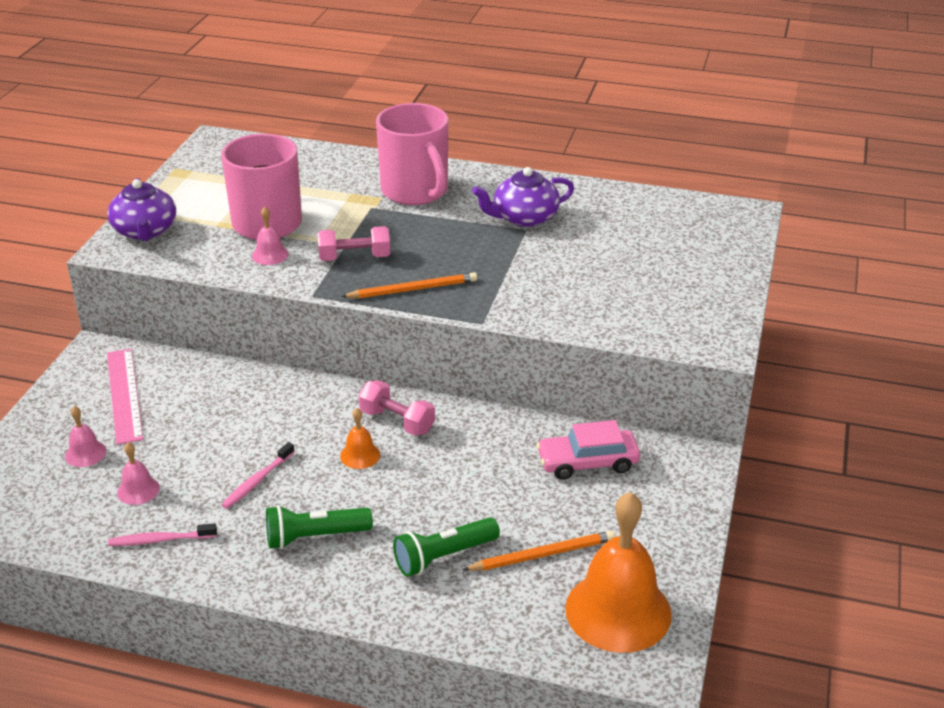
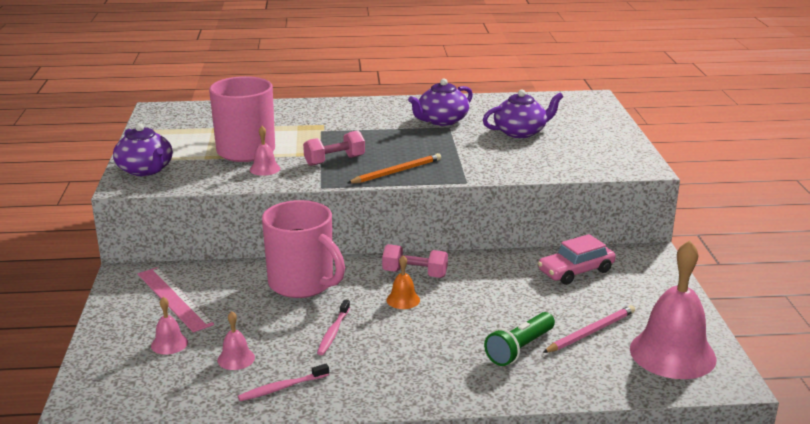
camera: 20 degrees left, 10 degrees down
(315, 537) = (409, 358): green flashlight -> none
(415, 191) = (347, 117): pink mug -> pink mug (303, 284)
(542, 555) = (590, 332): orange pencil -> pink pencil
(608, 255) = (521, 132): none -> purple teapot
(618, 611) = (672, 353): orange bell -> pink bell

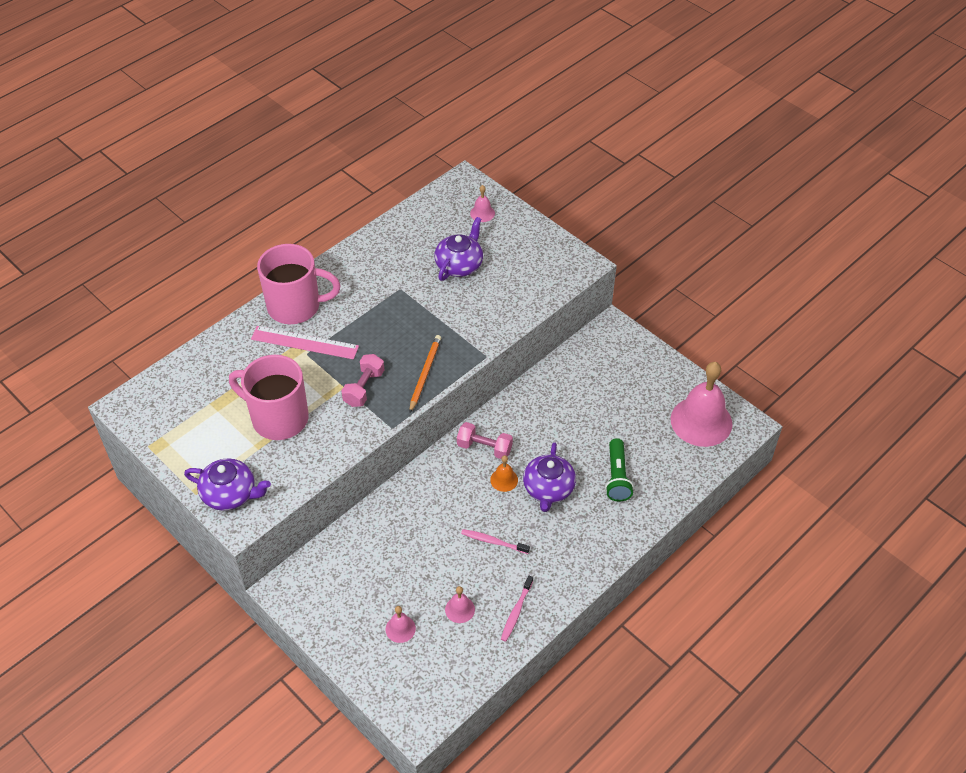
camera: 40 degrees left, 25 degrees up
(174, 298) = (349, 586): pink ruler -> pink ruler (304, 342)
(265, 169) = (323, 432): pink bell -> pink bell (482, 213)
(303, 284) = (421, 510): pink mug -> pink mug (296, 306)
(333, 332) = (493, 542): pink toothbrush -> pink toothbrush turned 135 degrees clockwise
(415, 273) = (484, 448): pink dumbbell -> pink dumbbell turned 45 degrees clockwise
(441, 121) = (385, 282): purple teapot -> purple teapot (548, 489)
(575, 271) = (582, 376): pink car -> none
(590, 332) = (642, 433): pink pencil -> none

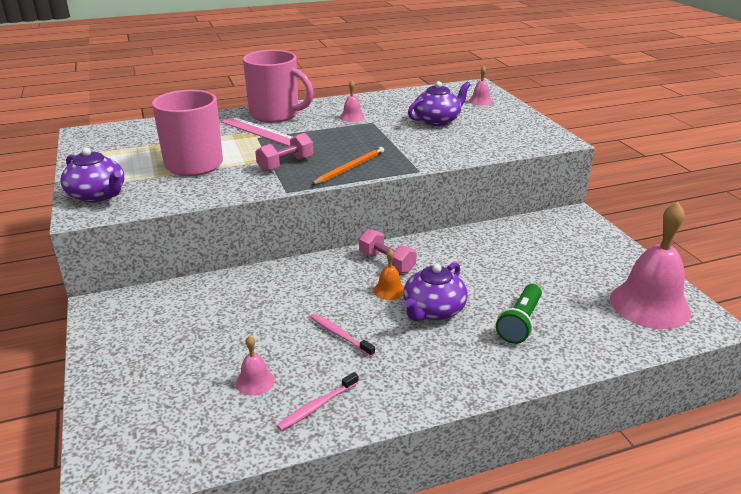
camera: 25 degrees right, 20 degrees down
(400, 628) = (176, 376): pink bell -> pink bell (352, 117)

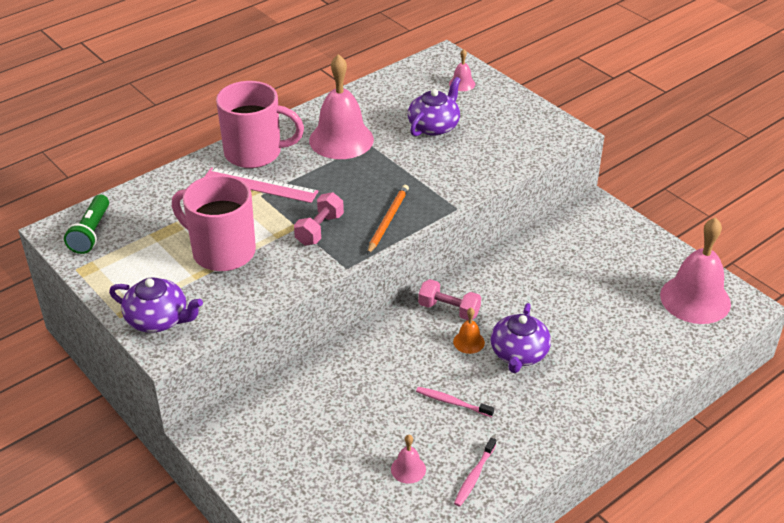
camera: 20 degrees left, 10 degrees up
(352, 117) = (341, 139): pink bell -> pink bell, size x2.29
(520, 322) = (598, 347): green flashlight -> green flashlight (91, 233)

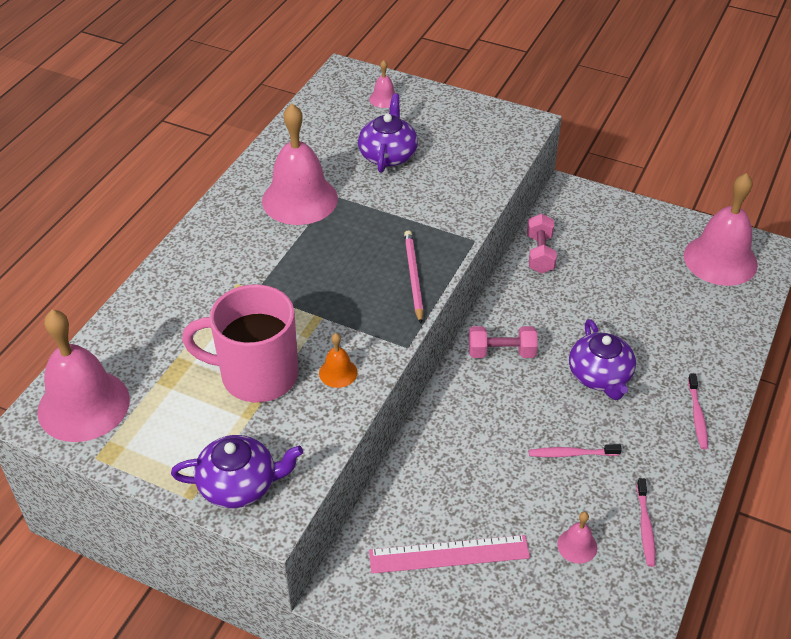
camera: 25 degrees left, 5 degrees up
(91, 233) = (83, 405): green flashlight -> pink bell
(255, 153) = (214, 244): pink mug -> none
(260, 185) = (246, 281): pink ruler -> pink ruler (449, 554)
(319, 229) = (348, 312): pink dumbbell -> pink dumbbell (540, 254)
(388, 220) = (413, 277): orange pencil -> pink pencil
(468, 342) = (544, 381): orange bell -> orange bell (338, 372)
(581, 411) = (697, 416): none -> pink toothbrush

